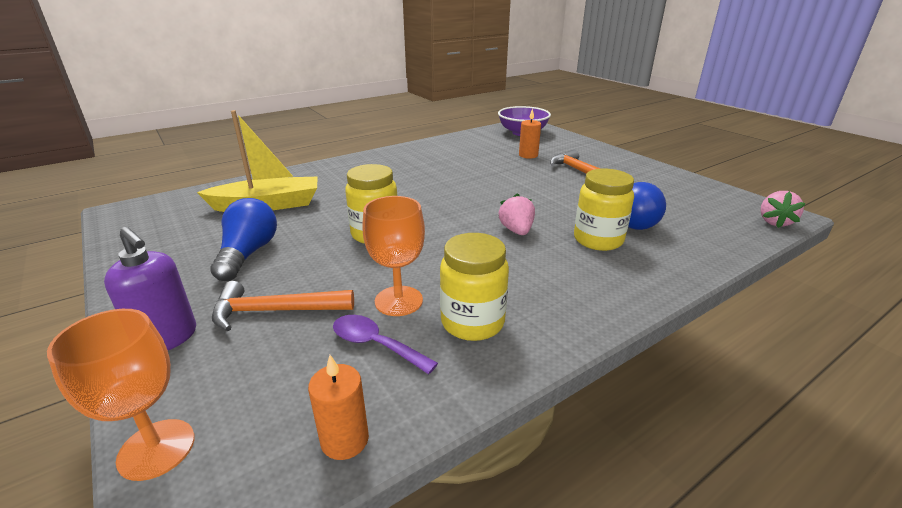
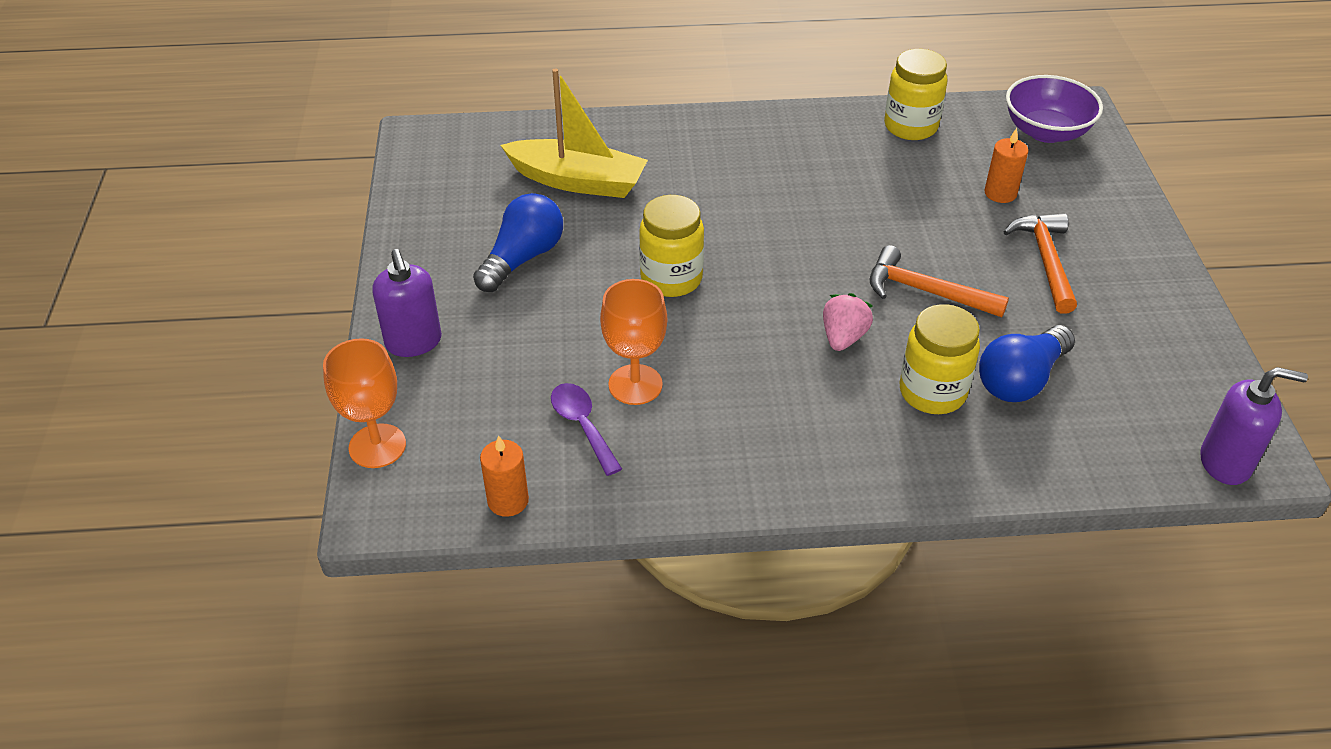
camera: 30 degrees right, 15 degrees up
(275, 311) = (515, 348): orange hammer -> orange hammer (926, 291)
(472, 322) = (688, 440): yellow jar -> yellow jar (910, 126)
(774, 222) = (1225, 463): pink strawberry -> purple soap dispenser

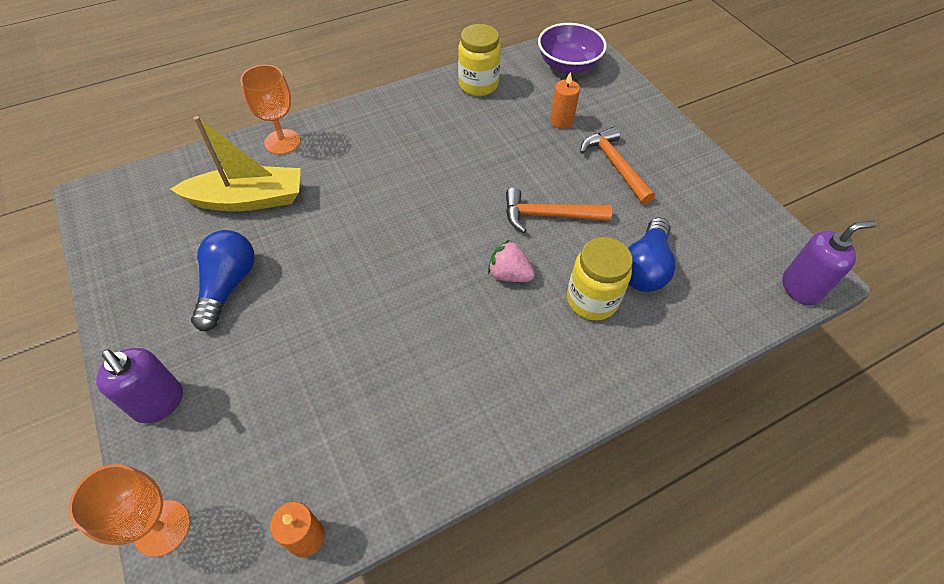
camera: 25 degrees left, 10 degrees up
(582, 425) = (341, 432): purple spoon -> none
(635, 384) = (369, 375): orange goblet -> orange goblet (282, 142)
(671, 279) = (358, 265): yellow jar -> none
(843, 337) = (509, 274): pink strawberry -> pink strawberry turned 60 degrees counterclockwise

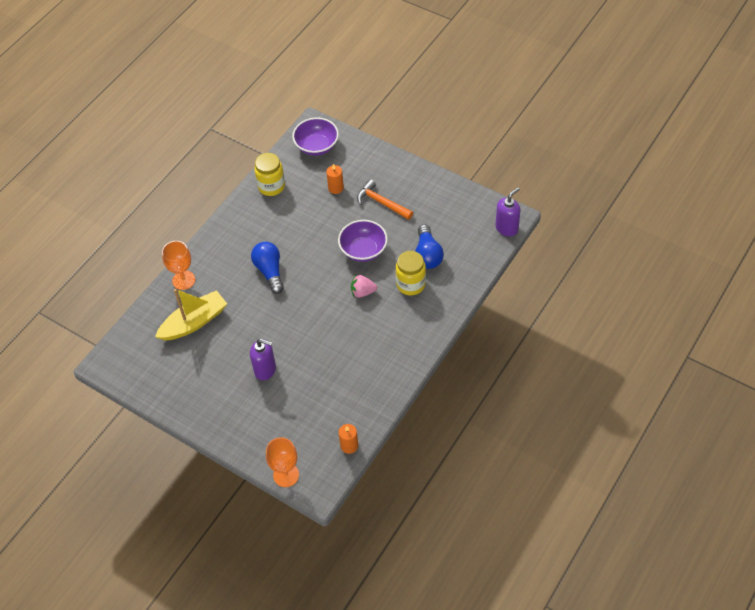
camera: 25 degrees left, 0 degrees up
(159, 403) = (239, 434): purple soap dispenser -> purple soap dispenser (265, 370)
(228, 285) = (224, 370): blue light bulb -> blue light bulb (270, 271)
(548, 215) = (363, 250): orange hammer -> purple bowl

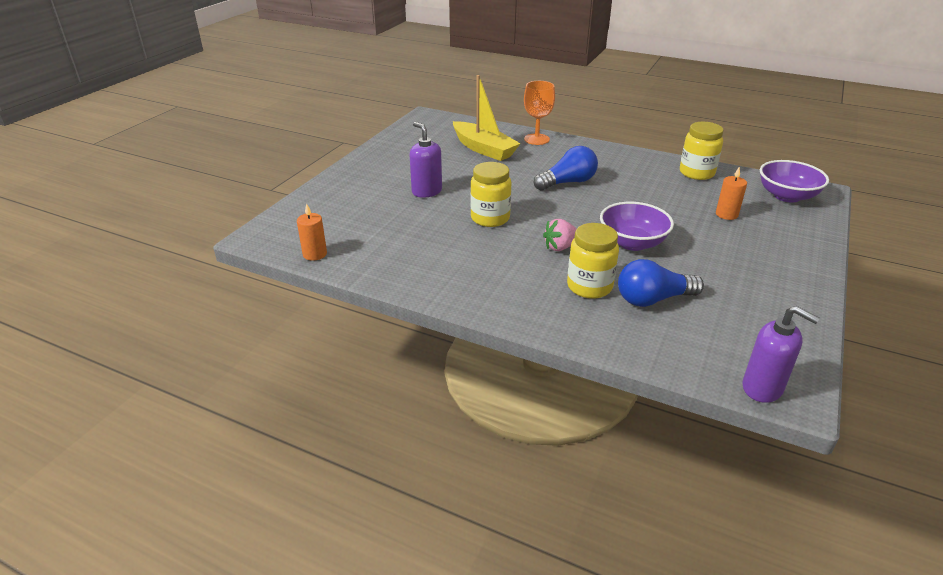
camera: 80 degrees right, 20 degrees down
(265, 370) = (426, 191): purple soap dispenser -> purple soap dispenser turned 135 degrees clockwise
(286, 475) = (282, 215): orange goblet -> none
(316, 329) = (490, 218): none -> yellow jar
(363, 292) = (560, 247): pink strawberry -> pink strawberry turned 105 degrees counterclockwise
(382, 203) = (727, 252): orange hammer -> none

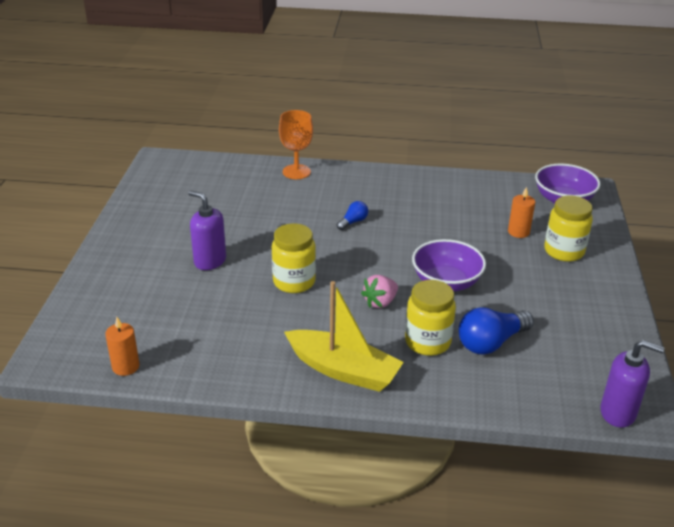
camera: 20 degrees left, 0 degrees up
(484, 149) = (246, 194): yellow boat -> yellow boat (343, 370)
(568, 182) = (353, 222): blue light bulb -> blue light bulb, size x0.53
(696, 173) = (472, 187): yellow jar -> yellow jar (564, 251)

